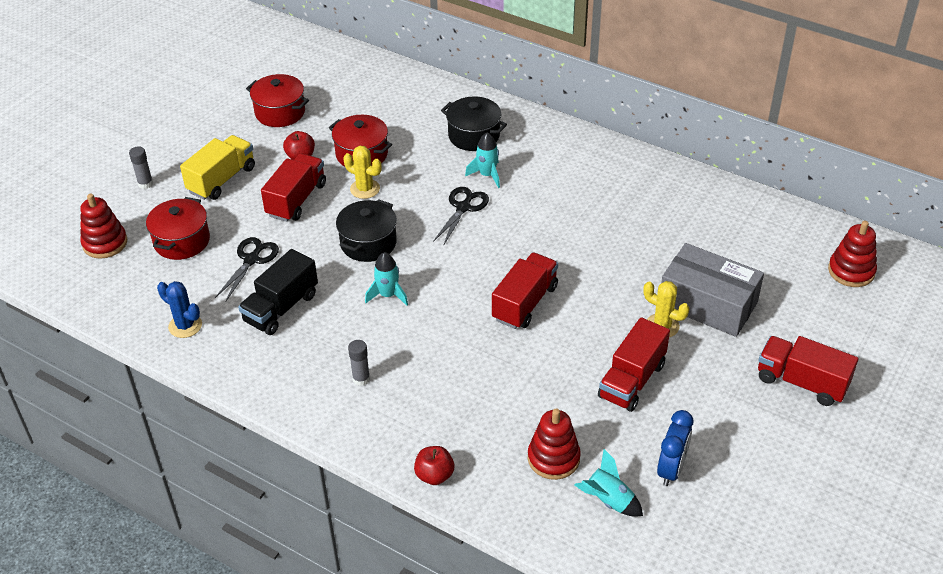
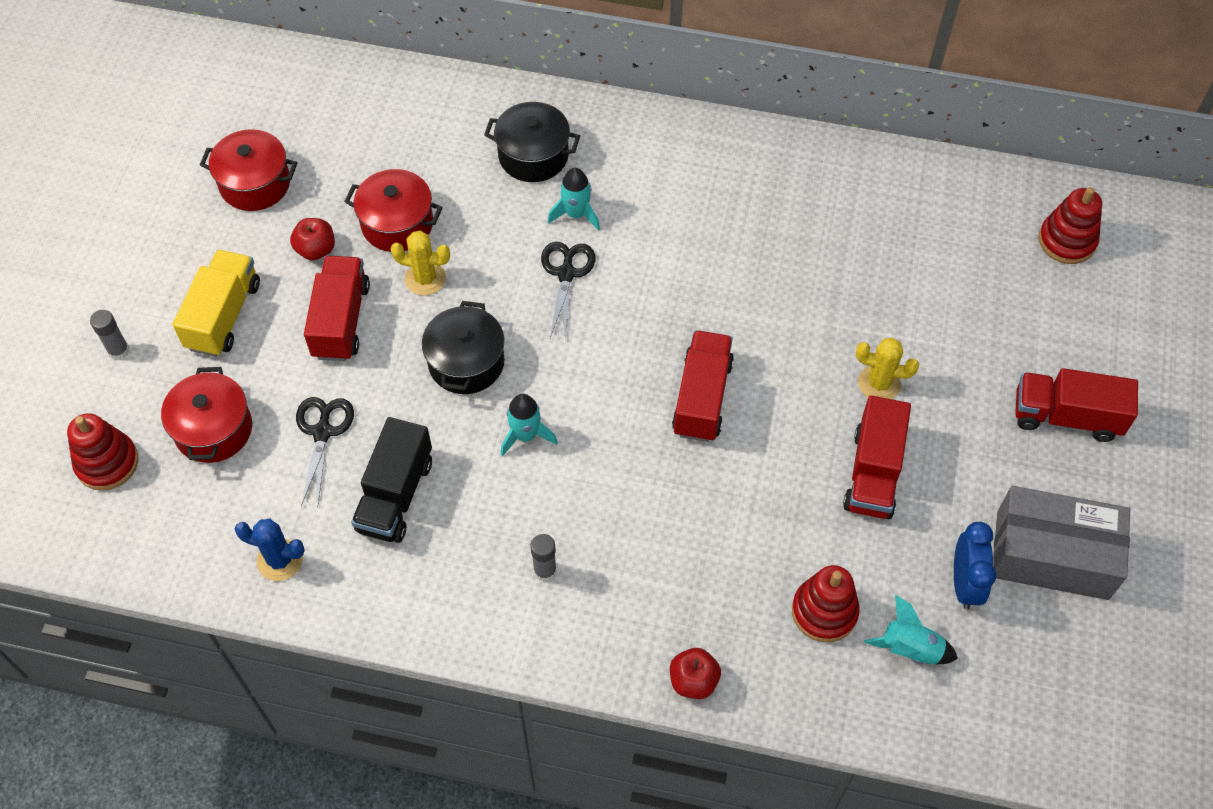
camera: 20 degrees left, 15 degrees up
(707, 304) = (920, 336): grey box -> grey box (1052, 555)

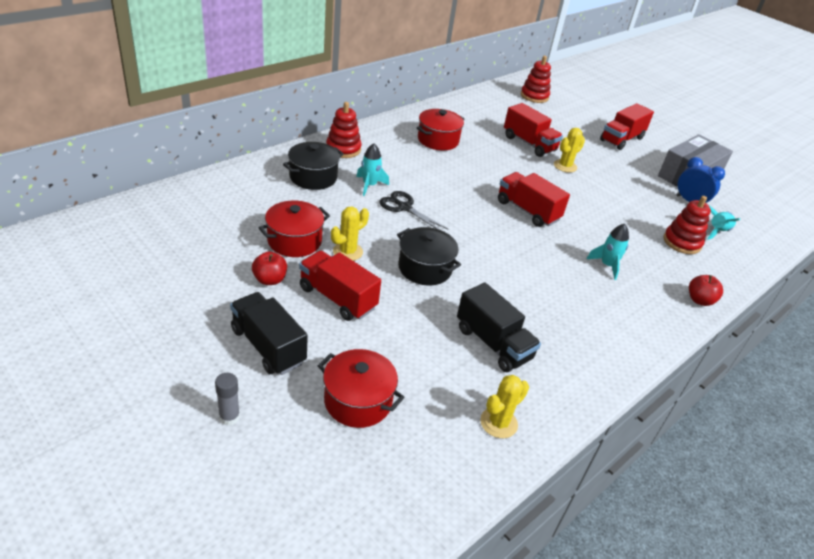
camera: 60 degrees left, 20 degrees down
(107, 463) = (325, 478): red stacking toy -> red stacking toy (343, 149)
(223, 316) = (268, 346): yellow truck -> black truck
(255, 184) = (180, 277): red pot -> red pot (438, 140)
(280, 560) = (498, 423): blue cactus -> yellow cactus
(323, 432) = (415, 350): black scissors -> none
(526, 435) = (497, 274): turquoise rocket -> turquoise rocket (607, 265)
(545, 571) = (594, 314): grey glue stick -> none
(873, 473) = (613, 192): red truck -> red truck (529, 143)

